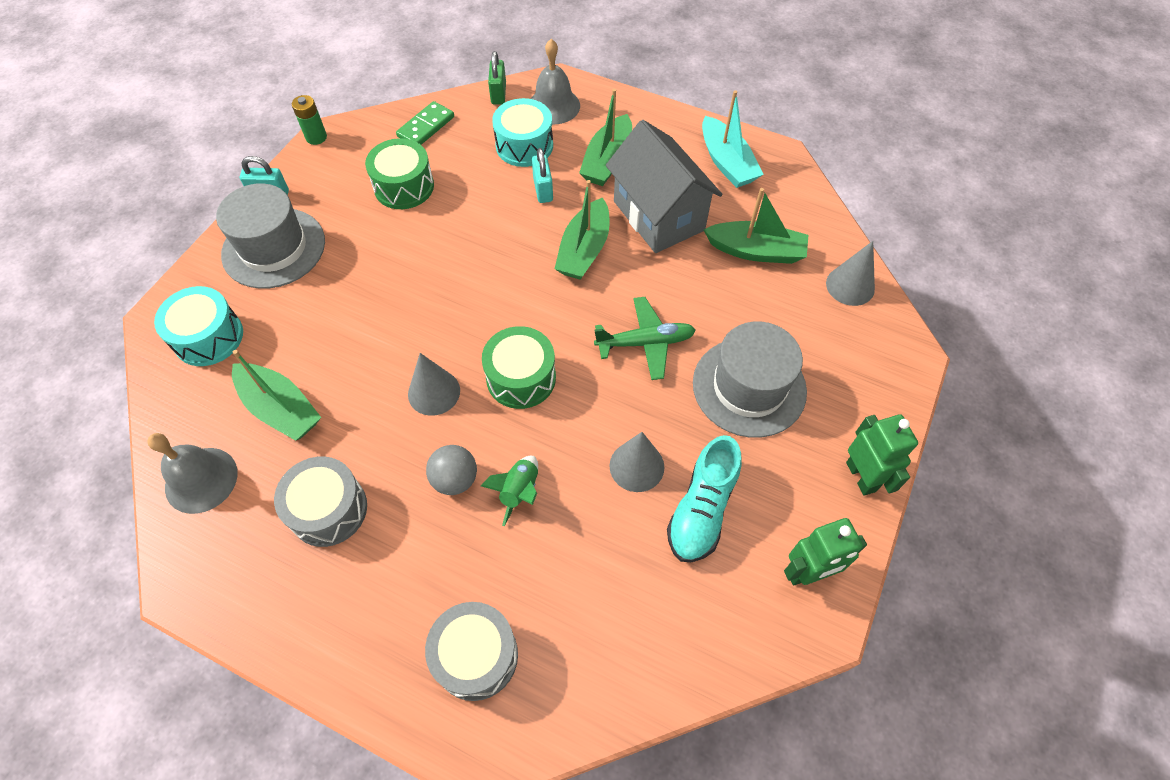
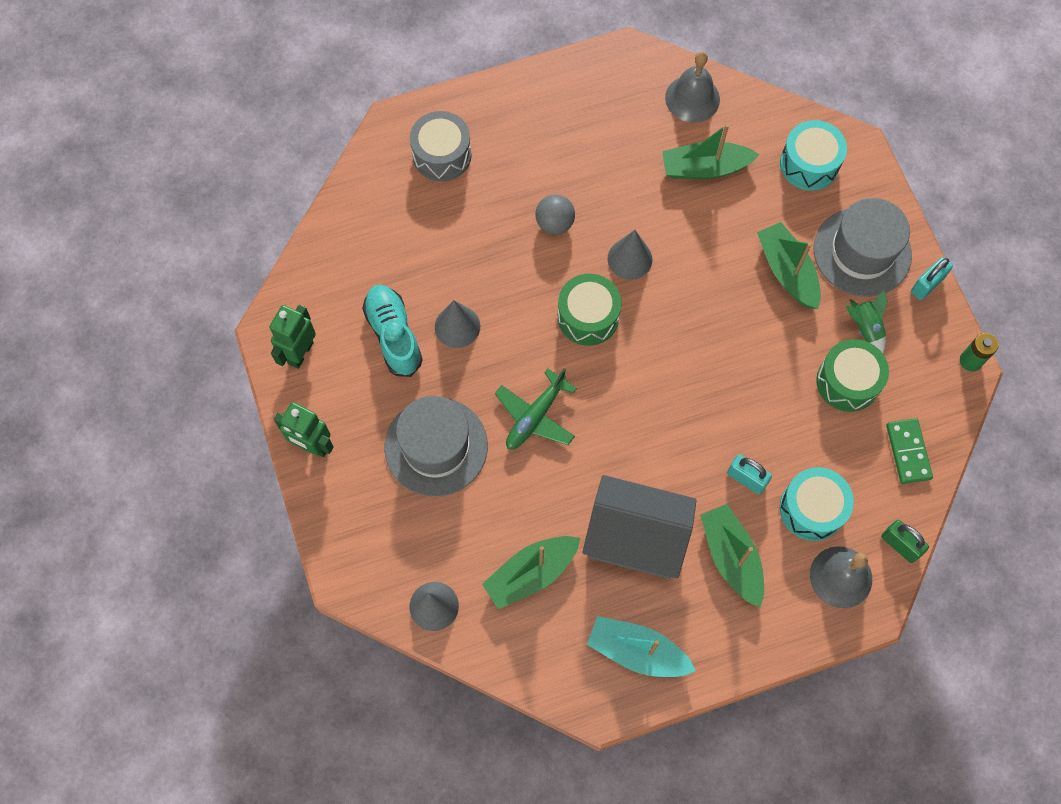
camera: 135 degrees right, 10 degrees up
(328, 509) = (604, 147): grey drum -> none
(519, 491) = (510, 250): green rocket -> green rocket (865, 328)
(584, 250) = (655, 453): green boat -> green boat (787, 271)

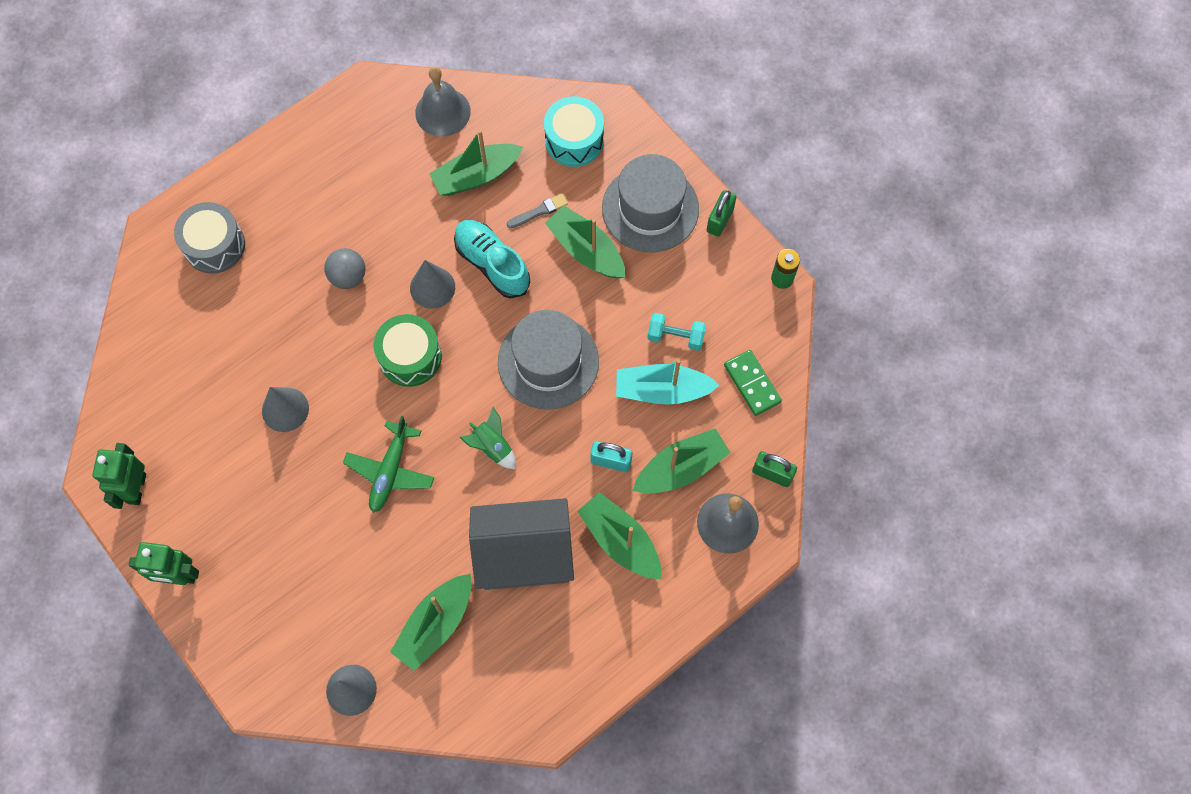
camera: 20 degrees left, 0 degrees up
(393, 335) = (225, 439): turquoise shoe -> turquoise shoe (492, 264)
(436, 446) = (302, 534): grey hat -> grey hat (548, 362)
(637, 651) = (561, 662): turquoise boat -> turquoise boat (662, 390)
(754, 220) = (539, 211): none -> grey brush
(811, 509) = (680, 468): turquoise drum -> green boat
(847, 382) = (676, 337): green drum -> turquoise dumbbell
(865, 328) = (676, 280): green rocket -> green rocket (492, 447)
(926, 285) = (720, 220): turquoise padlock -> green padlock

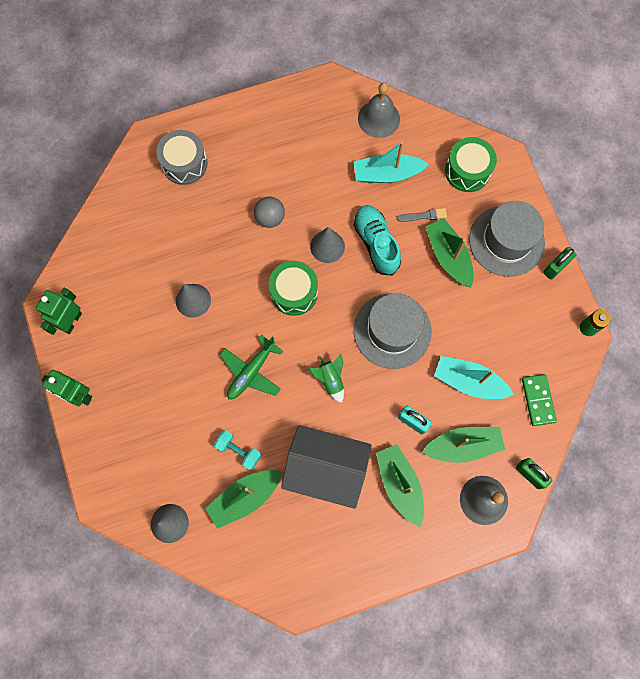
camera: 20 degrees right, 5 degrees up
(476, 176) = (387, 174): green boat -> turquoise boat
(574, 140) = (467, 171): turquoise drum -> green drum
(676, 337) = (492, 344): turquoise dumbbell -> turquoise dumbbell (239, 451)

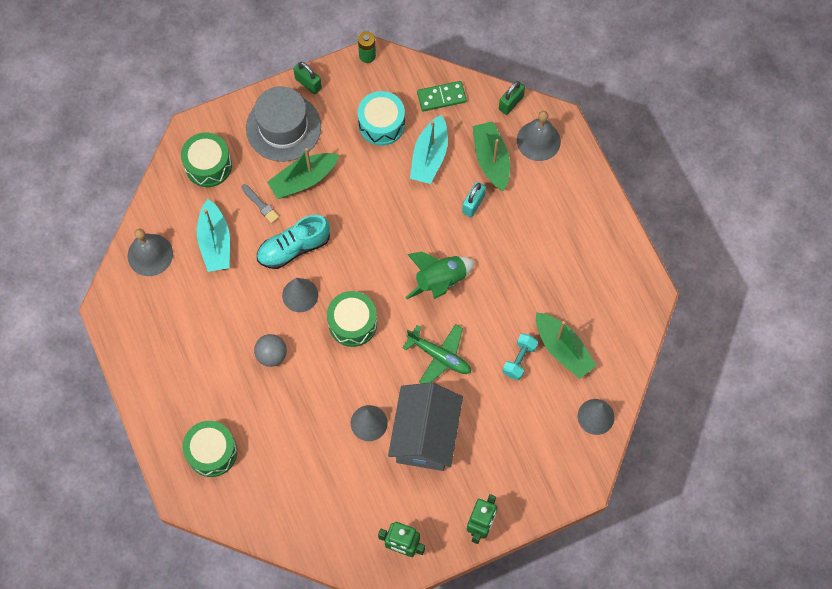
camera: 95 degrees left, 5 degrees down
(184, 164) = (212, 452): grey drum -> green drum
(326, 469) = (527, 278): grey house -> grey house (425, 435)
(330, 380) = (440, 281): green rocket -> green rocket, size x1.56
(392, 331) = (385, 227): grey hat -> none
(399, 484) = (533, 212): green boat -> none
(423, 216) = (260, 204): grey brush -> grey brush turned 150 degrees clockwise
(507, 336) = (381, 124): none -> turquoise drum

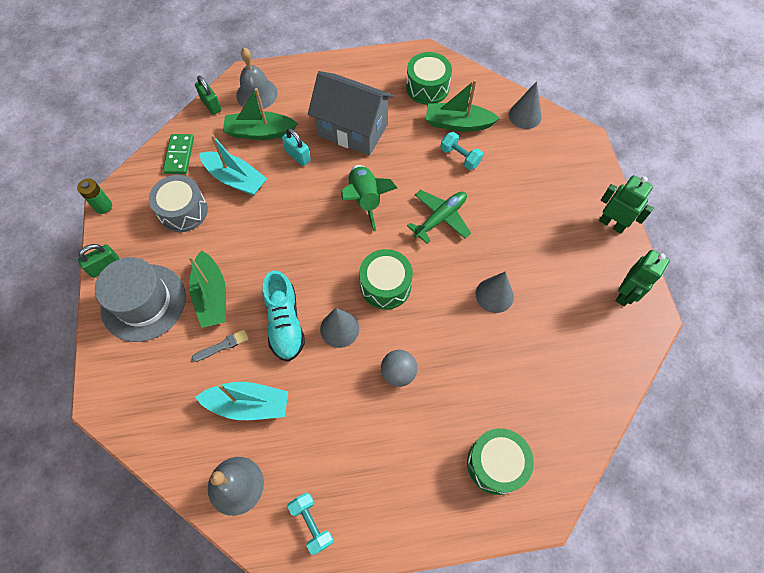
camera: 75 degrees left, 5 degrees down
(134, 320) = (312, 523): none -> turquoise dumbbell
(208, 165) = (152, 392): green drum -> green drum (427, 87)
(381, 124) = (183, 211): turquoise drum -> grey drum
(425, 435) = (517, 248): grey house -> grey house (352, 130)
(562, 349) = (458, 123): green boat -> green boat turned 150 degrees counterclockwise

